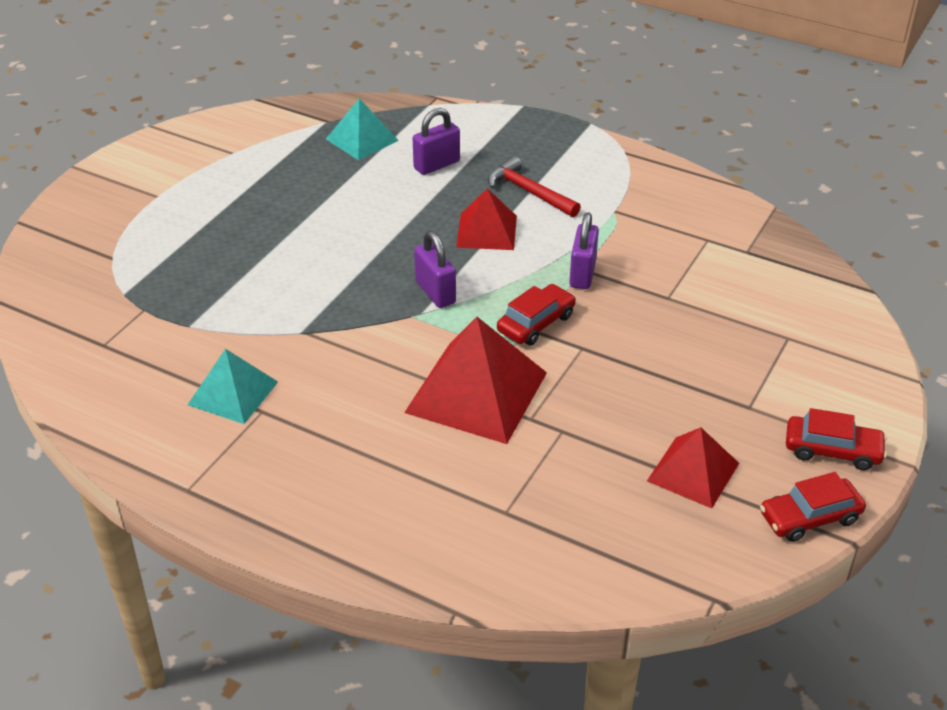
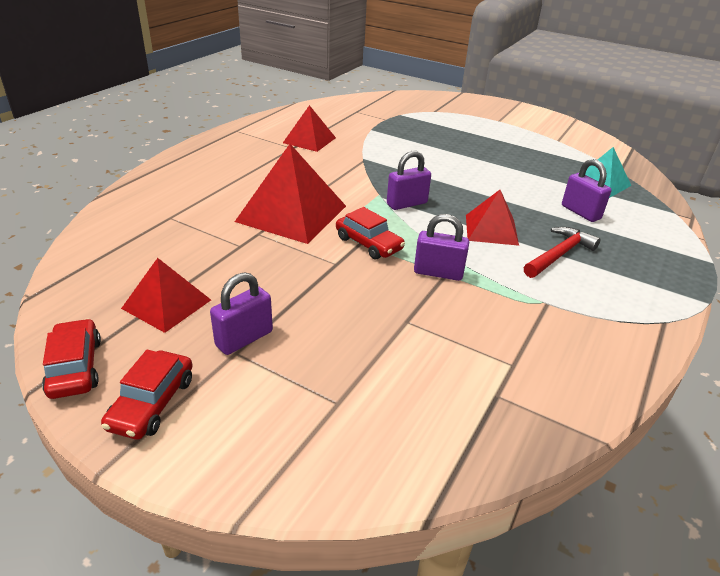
camera: 90 degrees right, 5 degrees down
(233, 393) = (309, 140): turquoise pyramid -> red pyramid
(729, 403) = (244, 338): none -> purple padlock

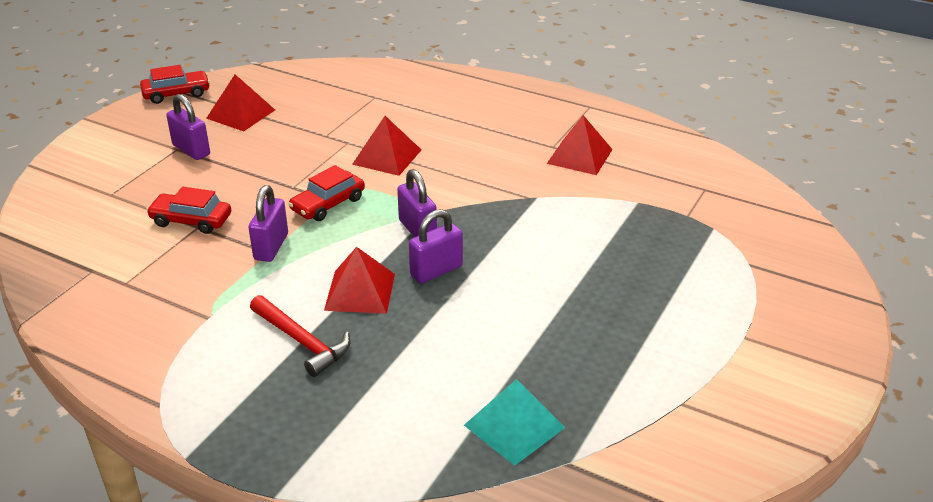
camera: 90 degrees right, 0 degrees up
(152, 403) = (134, 124): red car -> red car (191, 220)
(292, 213) = (387, 157): red pyramid -> red pyramid, size x0.60
(580, 212) = (412, 382): purple padlock -> purple padlock (436, 271)

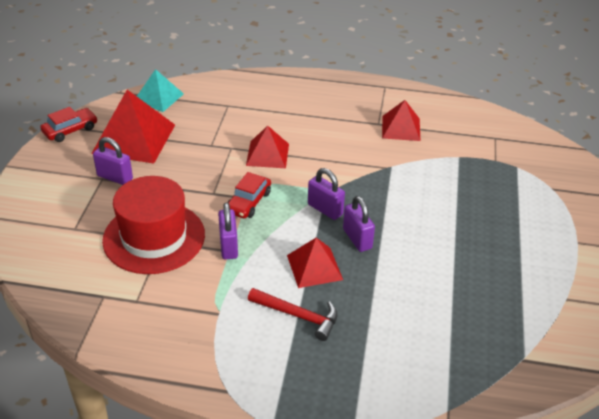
camera: 20 degrees left, 5 degrees up
(191, 220) = (154, 237): red car -> red hat
(240, 114) = (134, 139): red pyramid -> red pyramid, size x1.66
(436, 271) = (357, 239): purple padlock -> purple padlock turned 60 degrees counterclockwise
(514, 426) = (475, 342): turquoise pyramid -> turquoise pyramid (158, 97)

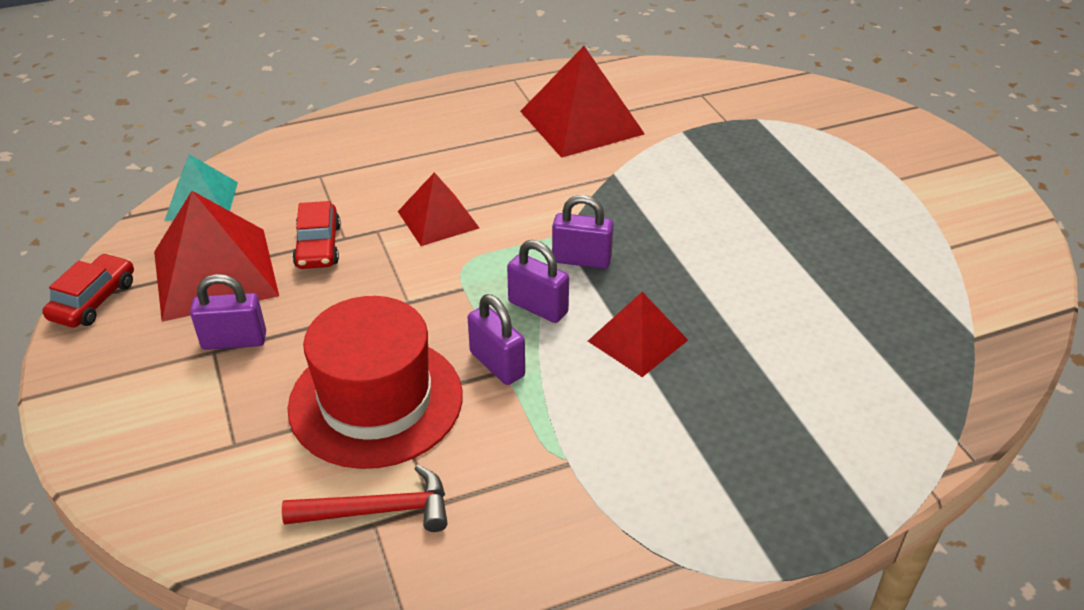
camera: 30 degrees left, 0 degrees up
(248, 202) = (470, 293): red car -> red car (318, 246)
(298, 315) = (676, 413): red hammer -> red hammer (378, 510)
(357, 239) = (656, 280): purple padlock -> purple padlock (538, 307)
(401, 128) = (581, 122): red pyramid -> red pyramid, size x1.66

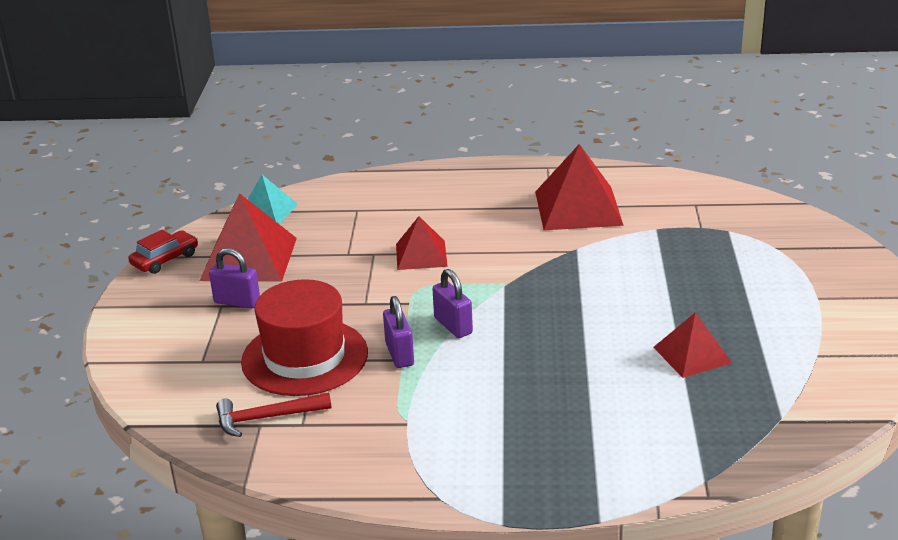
camera: 25 degrees right, 10 degrees down
(318, 246) = (326, 256): red car -> none
(378, 510) = (267, 418): red hammer -> red hammer turned 150 degrees clockwise
(581, 260) = (507, 302): purple padlock -> none
(638, 340) = (510, 362): red pyramid -> red pyramid (692, 355)

